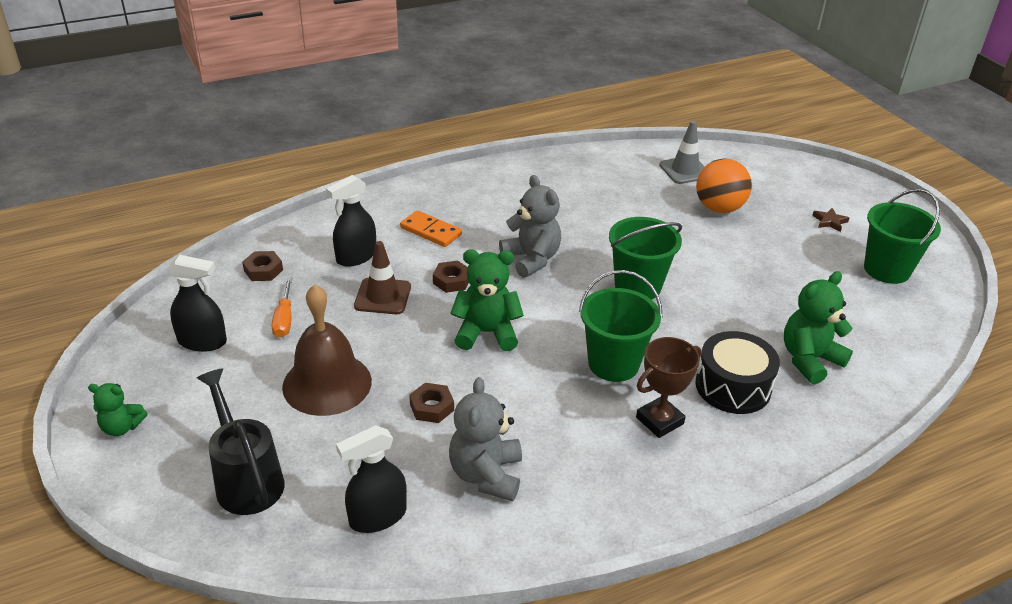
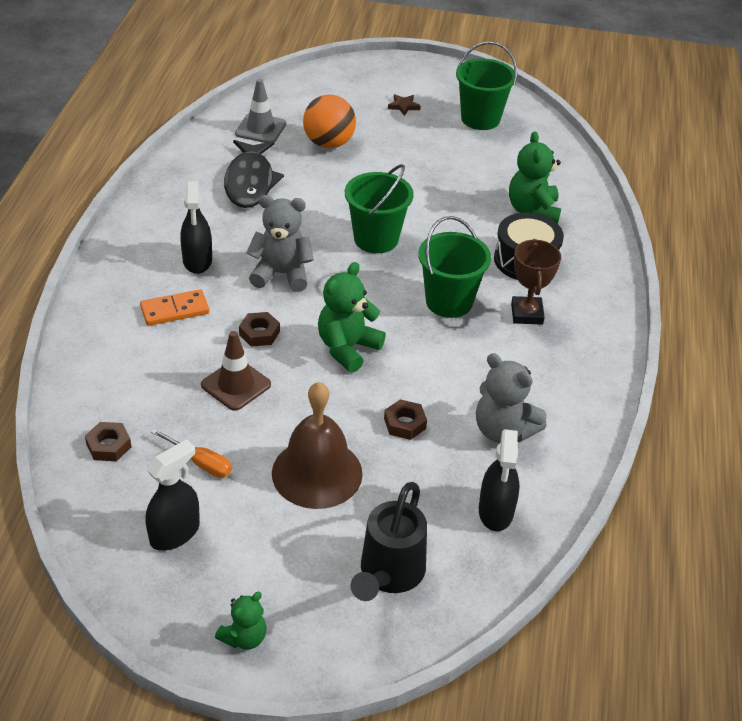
camera: 55 degrees left, 5 degrees up
(246, 479) = (389, 574): black watering can -> black watering can turned 75 degrees counterclockwise
(356, 257) = (159, 374): black spray bottle -> black spray bottle (197, 261)
(615, 195) = (250, 182): none -> black fish

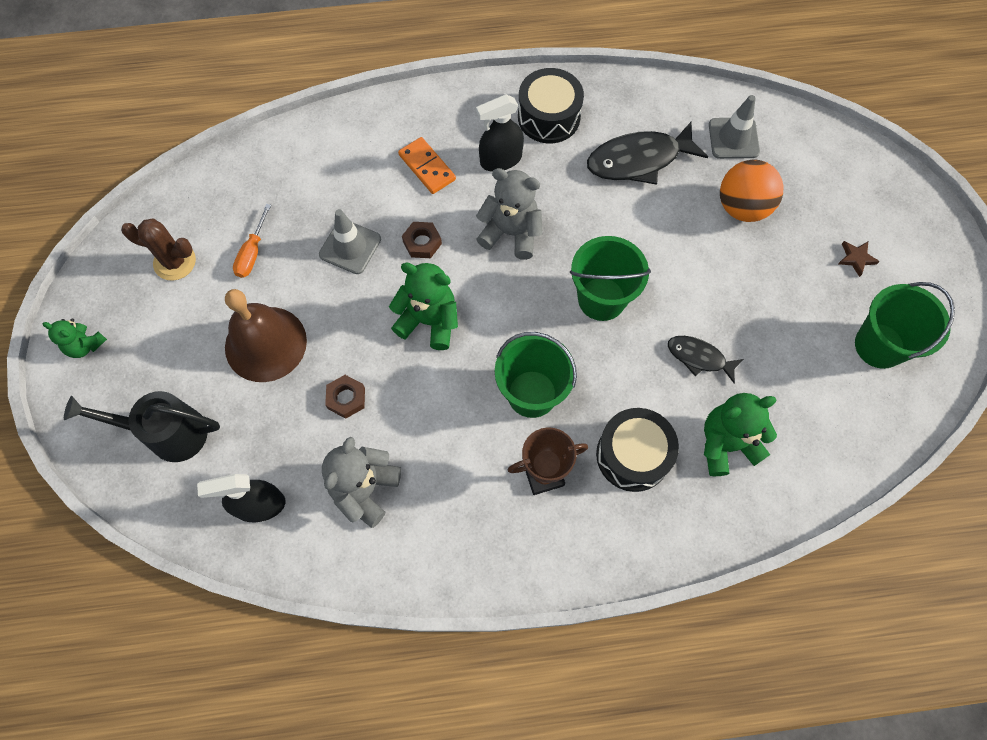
camera: 75 degrees right, 25 degrees up
(108, 446) = (252, 182): brown nut -> none
(169, 220) = (549, 117): none -> black drum
(175, 533) = (175, 262): black spray bottle -> brown cactus
(236, 385) = (350, 247): brown traffic cone -> grey traffic cone
(281, 274) = (511, 233): grey teddy bear -> grey teddy bear turned 60 degrees counterclockwise
(454, 203) = (699, 357): none -> black fish

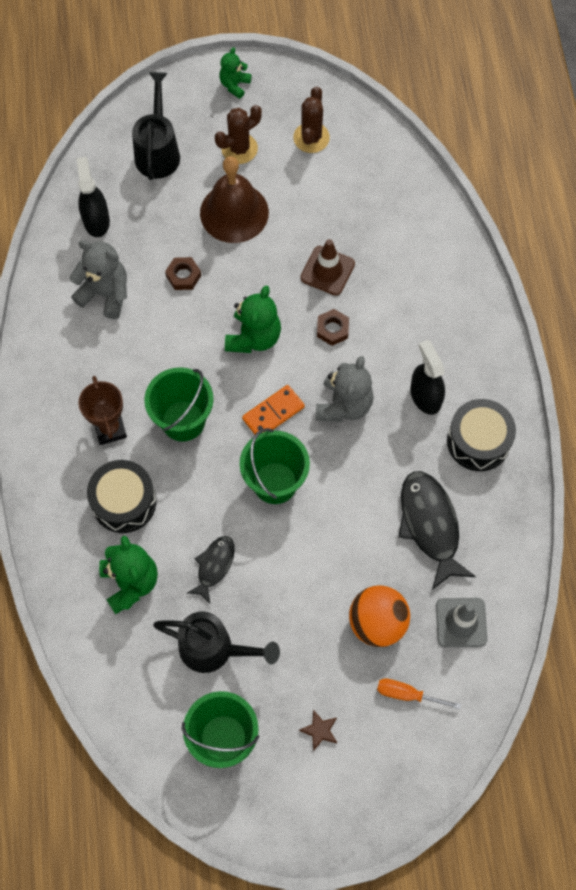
camera: 90 degrees right, 0 degrees up
(178, 339) = (239, 148): none -> brown cactus
(252, 252) = (321, 195): orange screwdriver -> orange screwdriver (407, 694)
(350, 247) = (327, 271): grey traffic cone -> brown traffic cone
(427, 167) = (414, 331): orange domino -> orange domino (273, 413)
(789, 356) = (214, 649): none -> black watering can

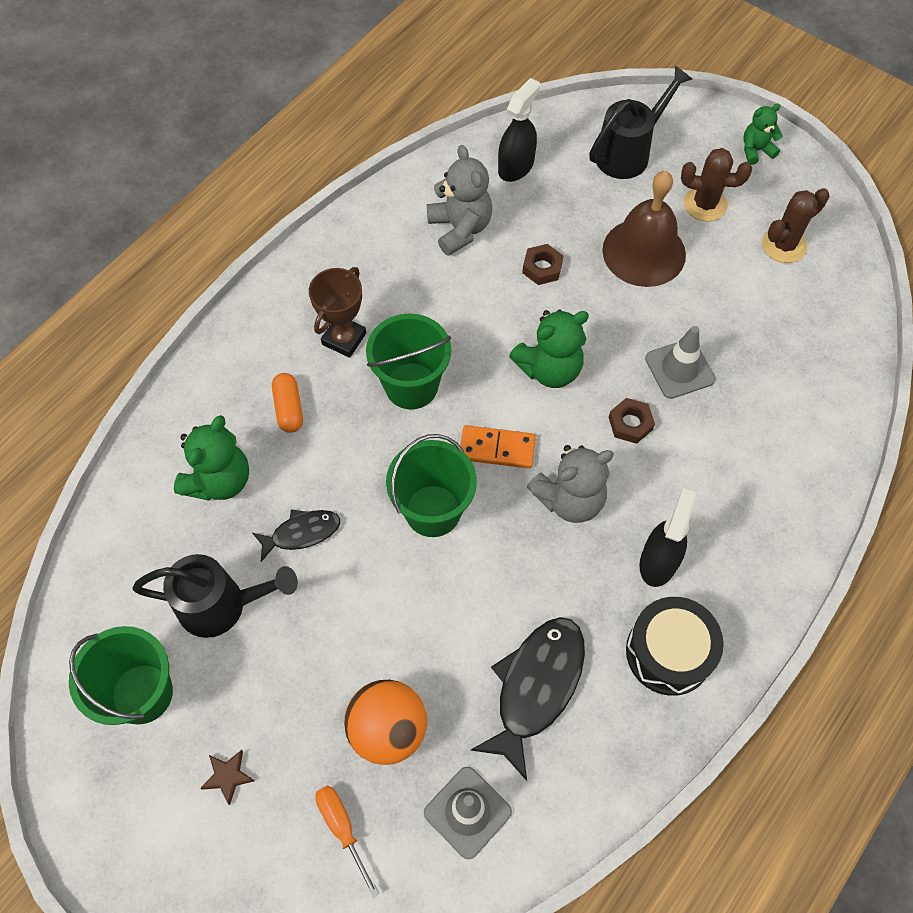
camera: 45 degrees right, 5 degrees down
(124, 502) = (289, 408): black drum -> orange capsule
(214, 649) = (221, 605): black watering can -> black watering can turned 60 degrees counterclockwise
(327, 271) = (679, 369): brown traffic cone -> grey traffic cone

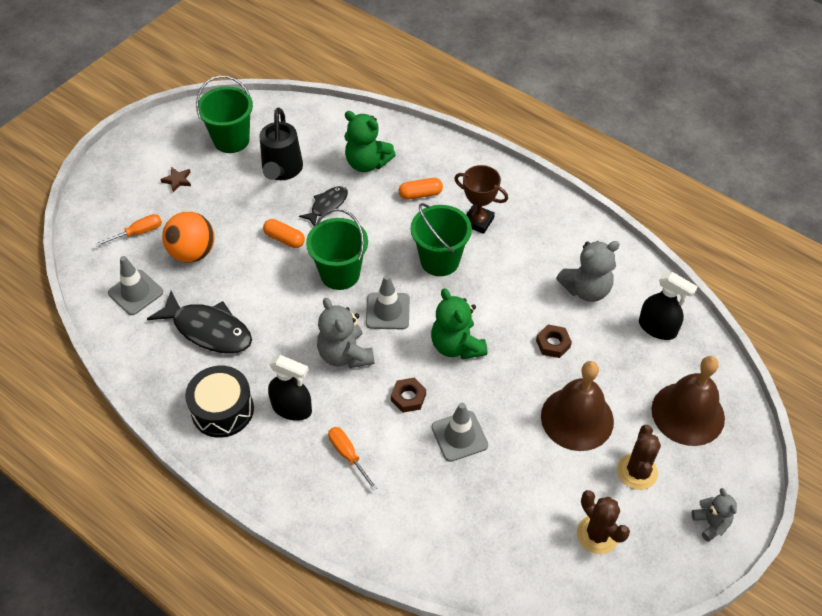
camera: 90 degrees right, 10 degrees down
(302, 533) = (327, 205): black fish -> black fish turned 120 degrees counterclockwise
(365, 591) = (284, 239): none -> orange capsule
(497, 448) = (387, 311): orange domino -> grey traffic cone
(628, 153) = (688, 413): black watering can -> brown bell
(719, 490) = (348, 455): none -> orange screwdriver
(756, 150) = (711, 523): green teddy bear -> grey teddy bear

